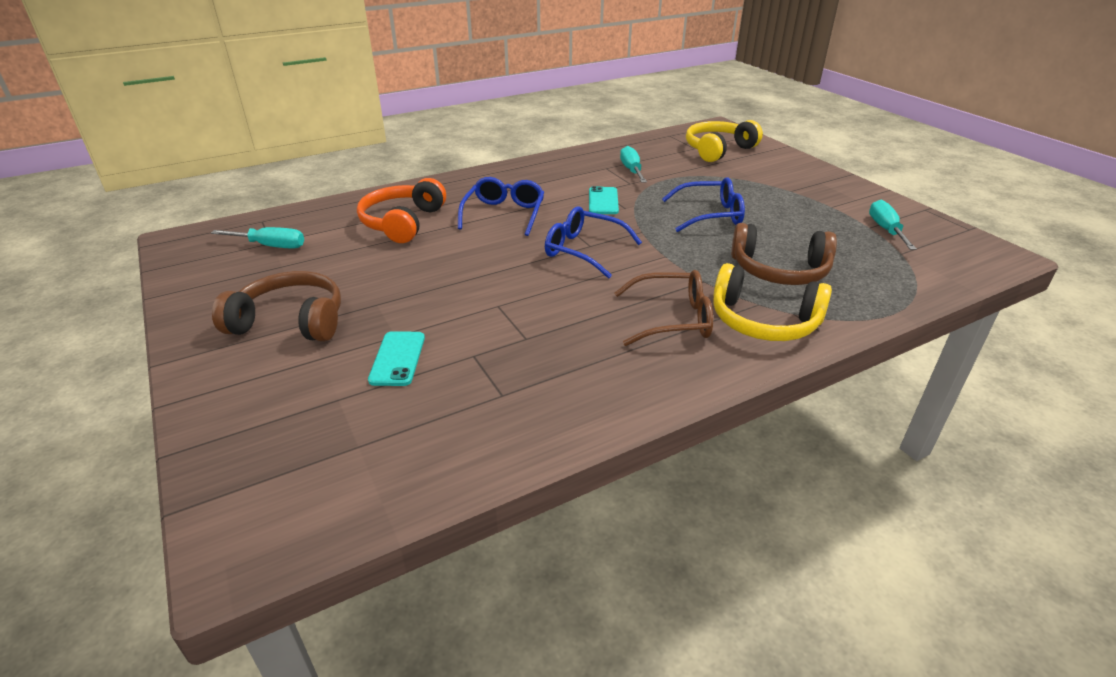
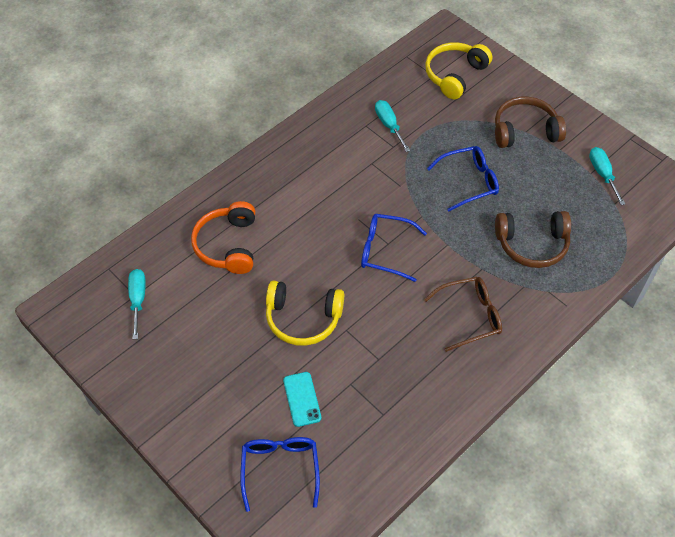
camera: 15 degrees left, 20 degrees up
(271, 246) = (138, 300): turquoise screwdriver -> turquoise screwdriver turned 90 degrees counterclockwise
(290, 321) = (208, 381): brown headphones -> brown headphones (525, 131)
(504, 214) = (305, 215): blue glasses -> blue glasses (280, 469)
(603, 201) = (379, 179): turquoise phone -> none
(763, 321) = (530, 304): yellow headphones -> yellow headphones (303, 318)

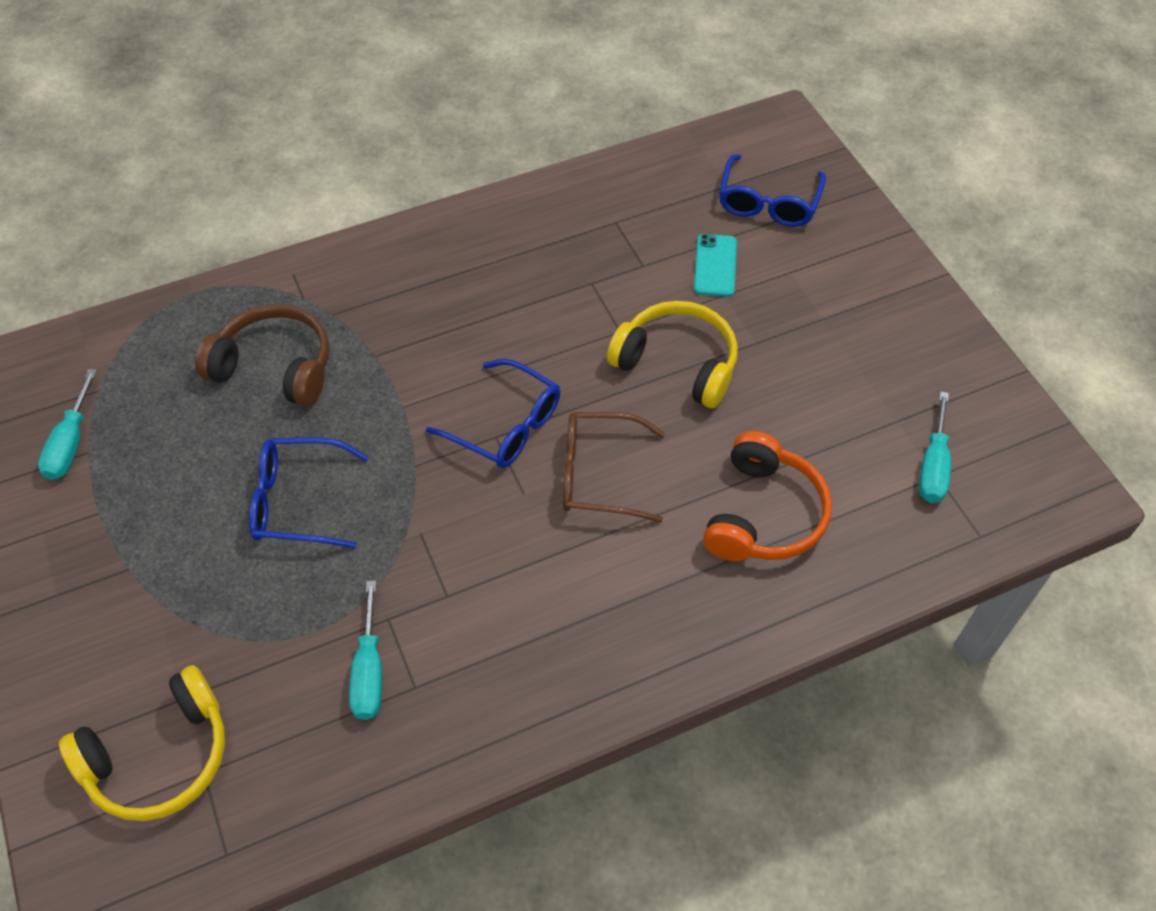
camera: 160 degrees left, 0 degrees up
(470, 316) = (435, 298): brown glasses -> brown glasses (599, 475)
(525, 131) = (127, 570): brown headphones -> none

